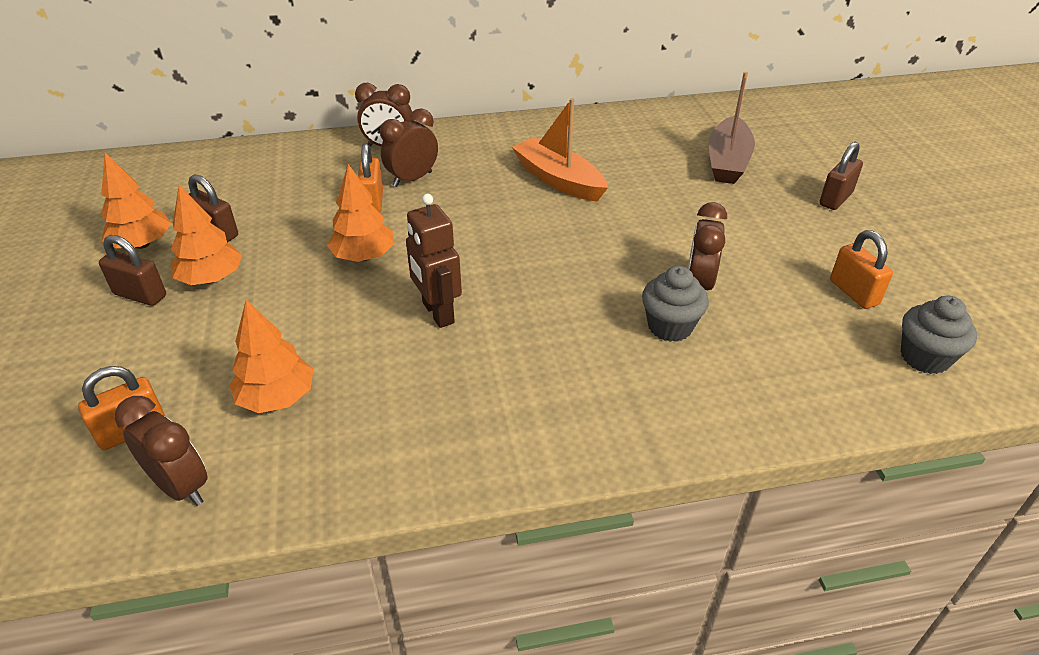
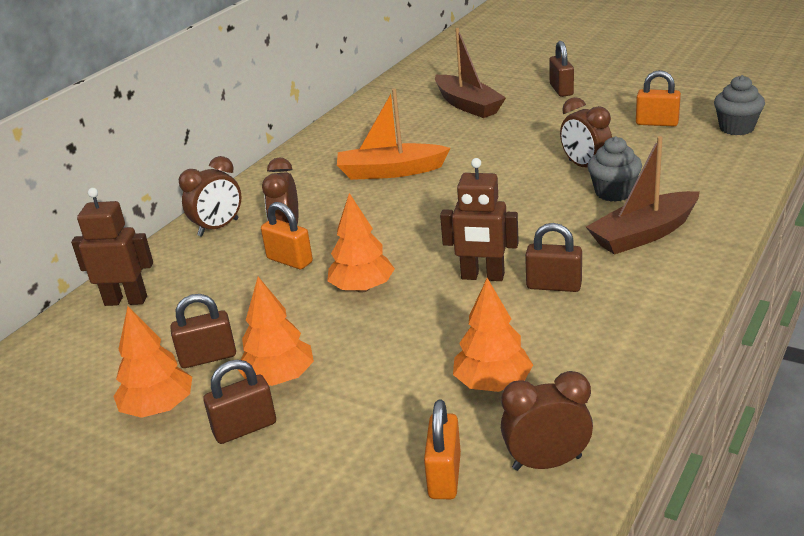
camera: 45 degrees left, 10 degrees down
(261, 161) = (126, 300): none -> brown robot
(460, 364) = (554, 286): none -> brown padlock
(610, 383) = (643, 234): none -> brown boat

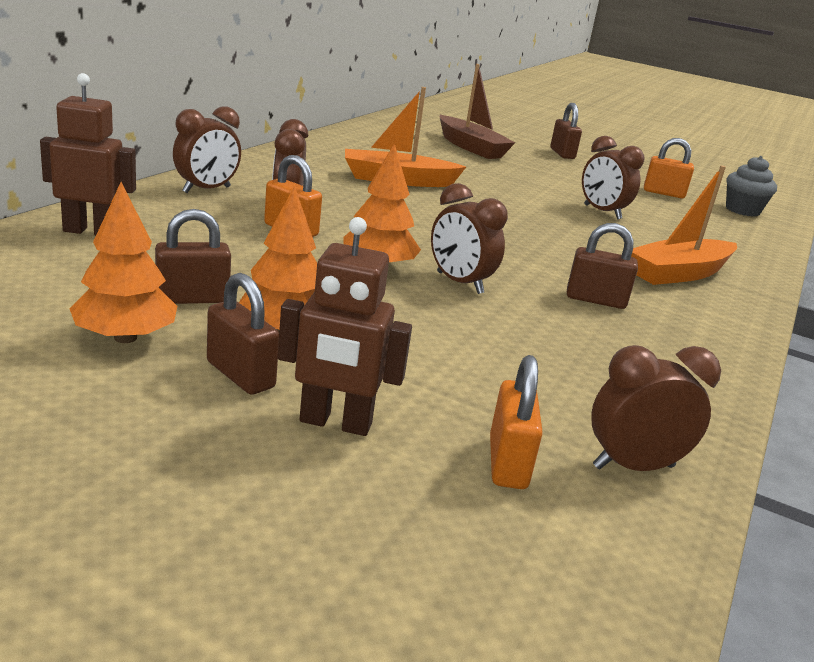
camera: 10 degrees left, 5 degrees down
(245, 428) = (240, 375): brown padlock -> brown padlock turned 75 degrees clockwise
(432, 292) = (459, 283): none -> brown clock
(482, 276) = (514, 279): brown robot -> brown robot (335, 423)
(493, 383) = (547, 377): orange tree -> none
(613, 192) = (637, 236): grey cupcake -> none
(643, 234) = (679, 274): brown boat -> orange boat

